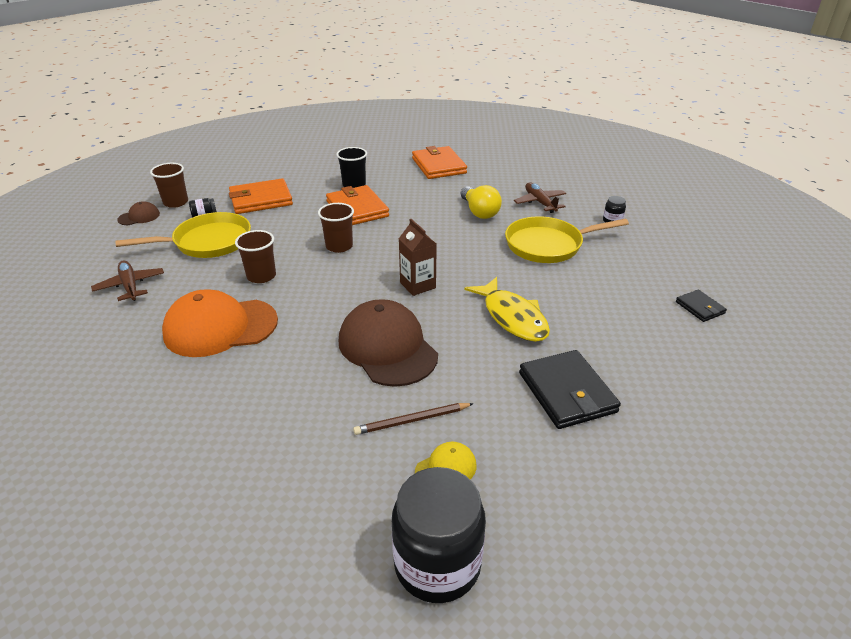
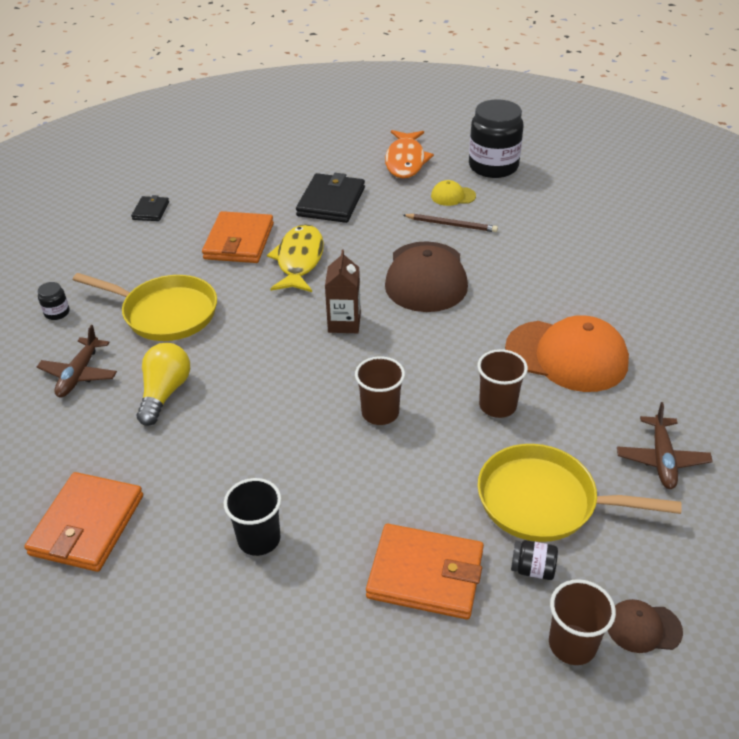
camera: 145 degrees left, 5 degrees up
(357, 209) = (303, 475): orange wallet -> orange wallet (239, 241)
(564, 508) = (405, 161): none -> orange fish

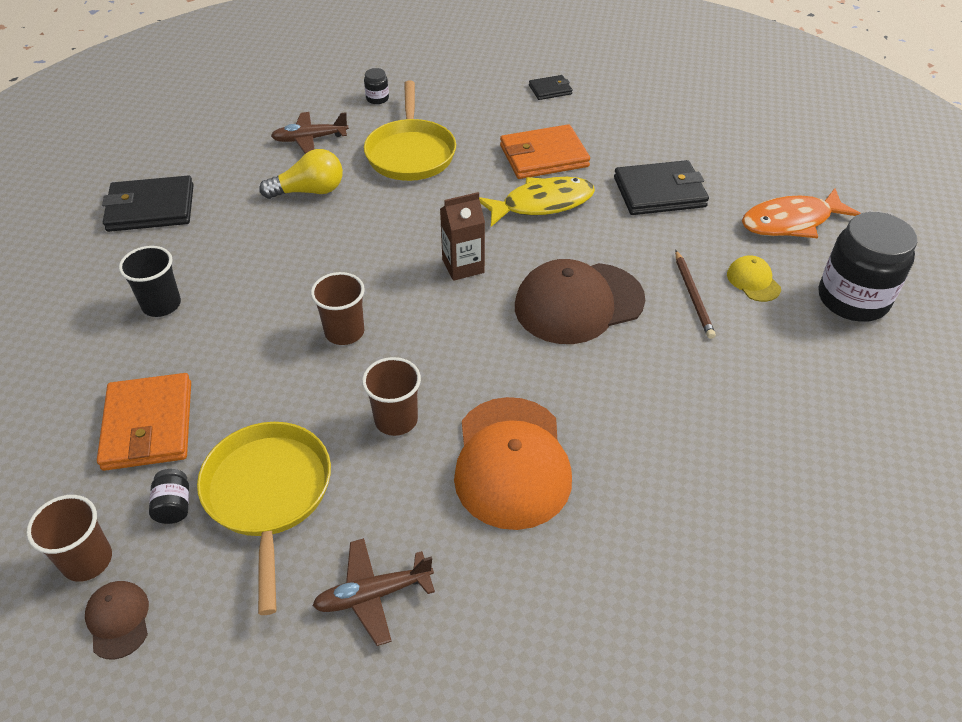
camera: 65 degrees right, 5 degrees up
(87, 525) = (151, 208): orange wallet -> black wallet

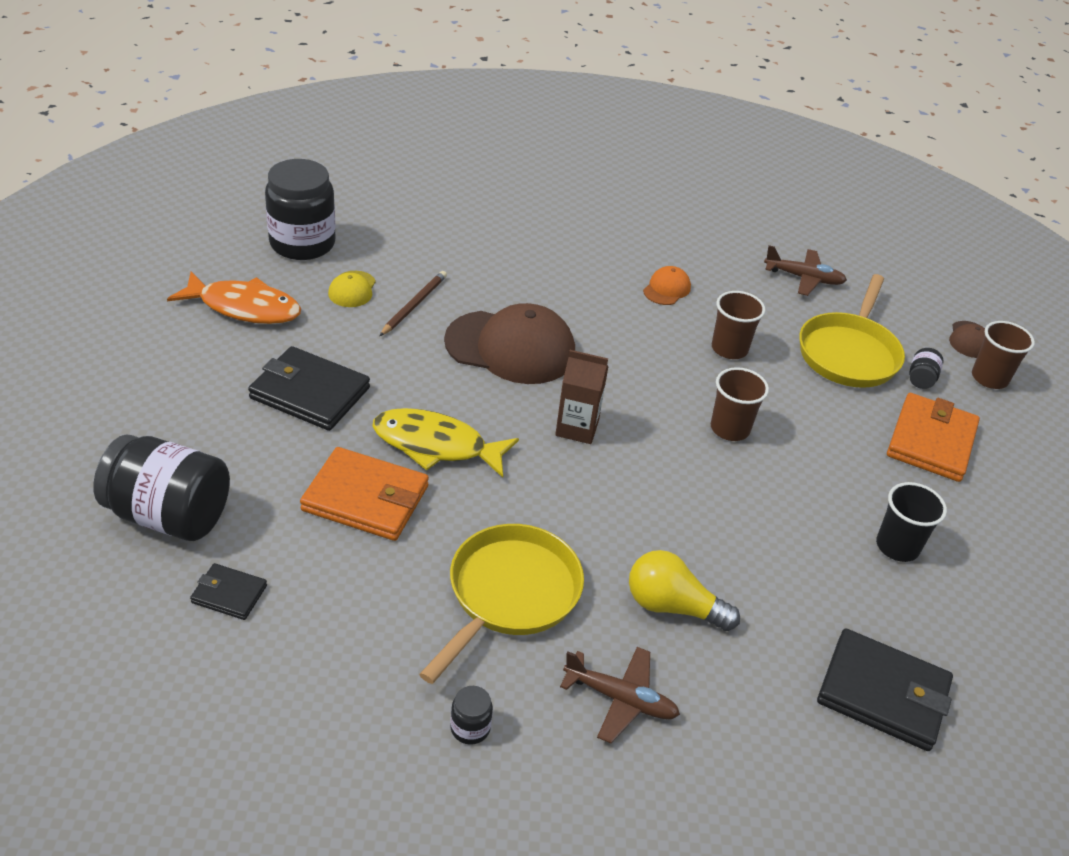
camera: 150 degrees left, 5 degrees down
(511, 462) = (667, 289): orange cap -> orange cap, size x0.46
(628, 101) = (169, 515): none -> black jar

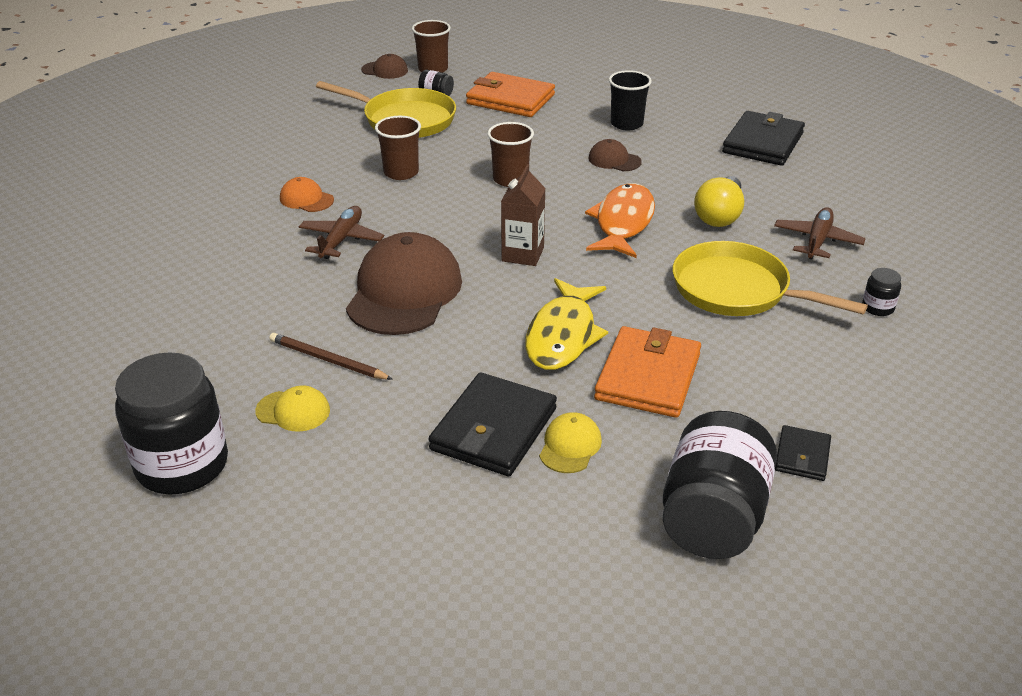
camera: 85 degrees left, 5 degrees down
(244, 307) = (328, 505): orange fish -> orange fish (623, 222)
(279, 436) = (570, 446): none -> yellow cap
(794, 522) = (614, 160): none -> brown cap
(804, 278) = (294, 129): brown plane -> brown plane (341, 240)

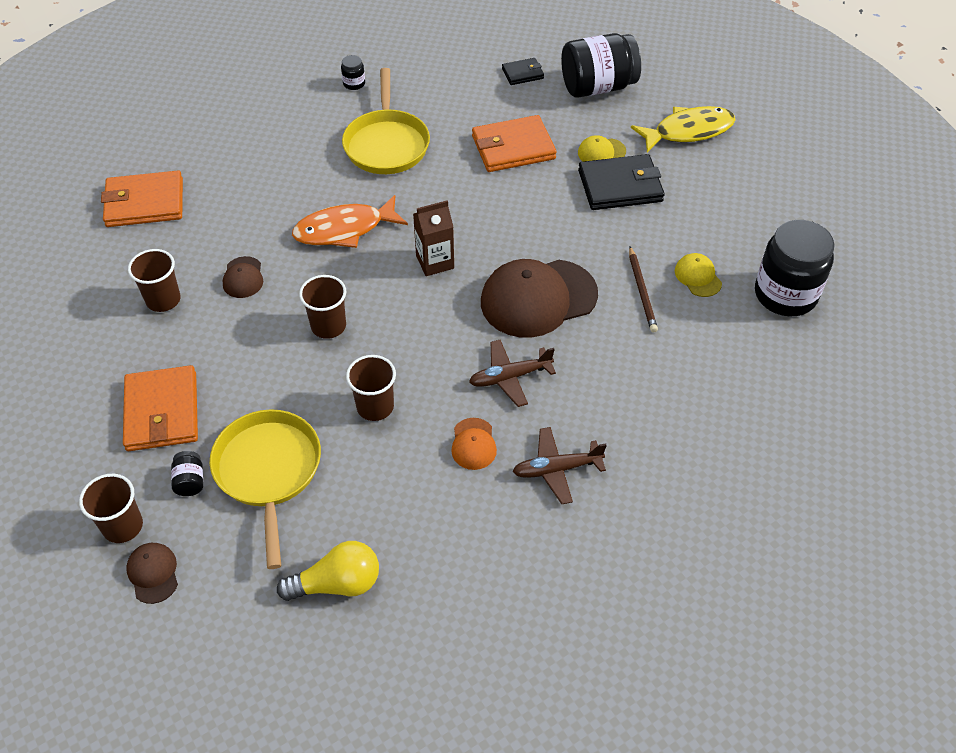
camera: 125 degrees left, 15 degrees up
(563, 336) = (509, 198): yellow fish -> yellow fish (688, 131)
(626, 124) = (163, 300): black cup -> brown cup
(719, 215) = (291, 185): yellow light bulb -> yellow light bulb (337, 584)
(763, 143) = (145, 203): black wallet -> orange wallet
(817, 241) = (290, 129): brown plane -> brown plane (556, 469)

